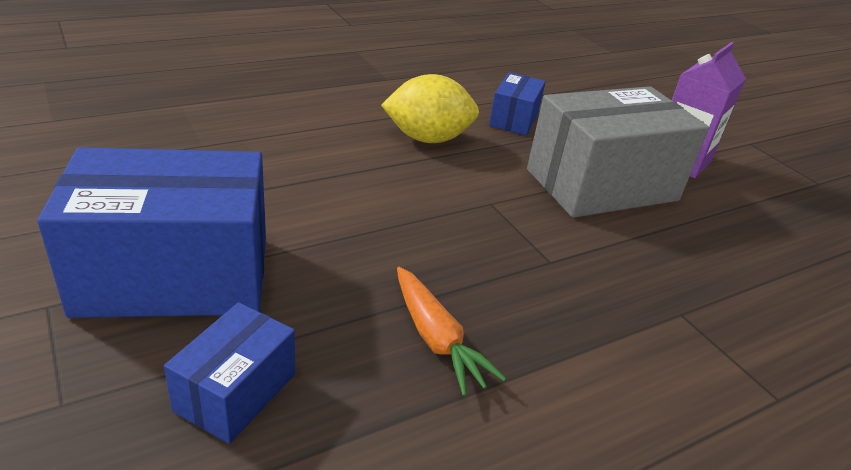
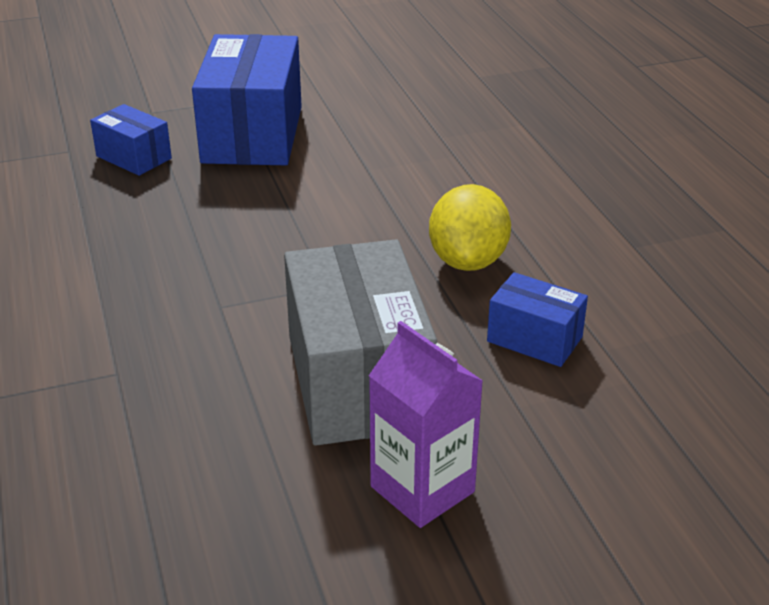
camera: 105 degrees right, 0 degrees up
(436, 338) = (146, 231): orange carrot -> none

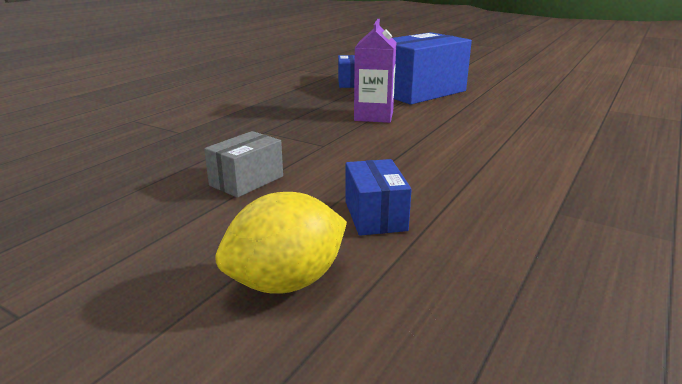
camera: 50 degrees right, 10 degrees down
(358, 381) = (246, 181): grey box -> grey box, size x0.50
(422, 489) = (159, 235): purple carton -> purple carton (374, 116)
(468, 261) = (419, 168): yellow lemon -> yellow lemon (286, 282)

